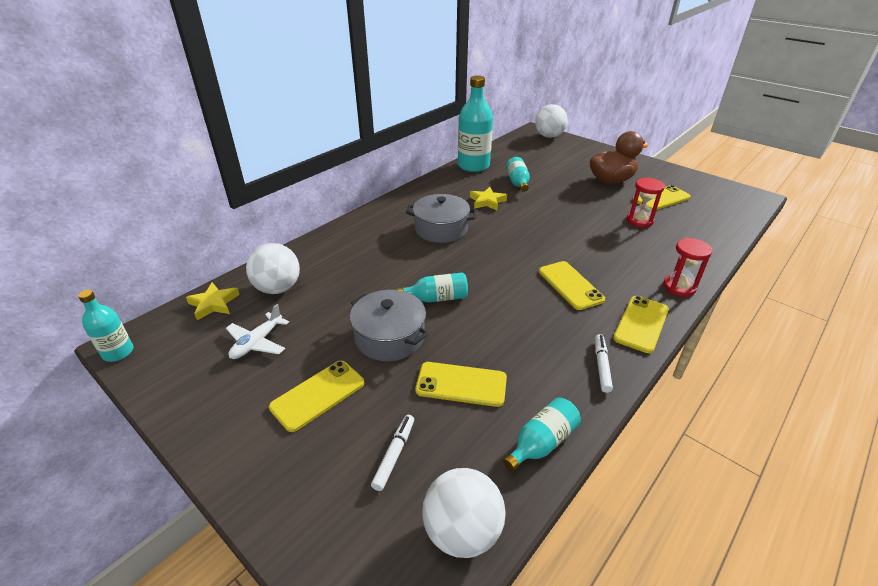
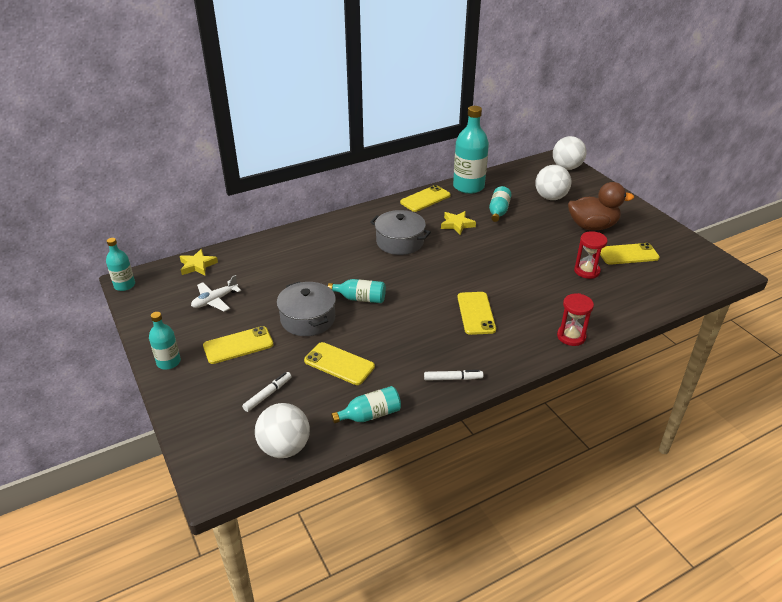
camera: 20 degrees right, 0 degrees up
(228, 447) = (168, 362): none -> turquoise bottle
(278, 288) = (247, 264): white ball -> white ball (550, 197)
(601, 366) = (453, 378): white marker -> white marker turned 60 degrees clockwise
(641, 324) = (511, 357): yellow phone -> yellow phone (425, 199)

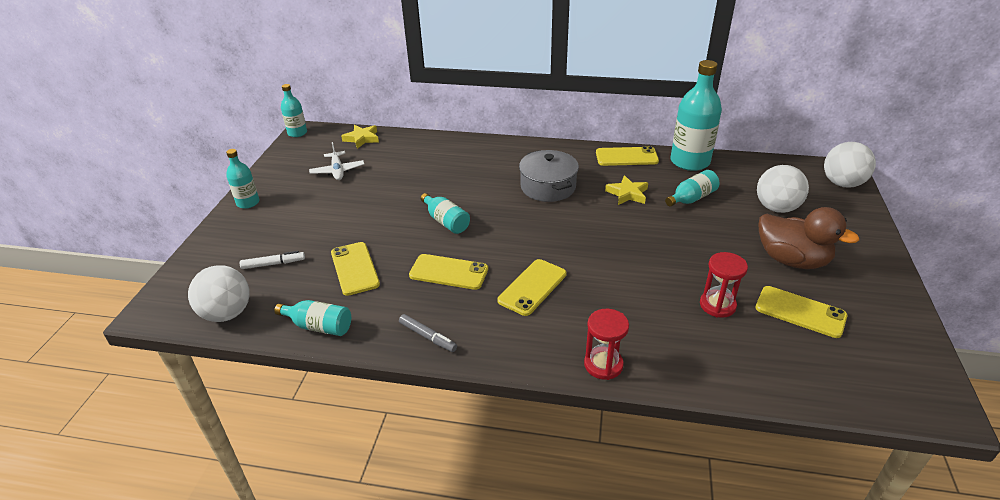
camera: 40 degrees right, 0 degrees up
(215, 300) = (337, 171): white plane -> white plane turned 105 degrees counterclockwise
(238, 345) = (306, 214): yellow phone -> yellow phone (449, 272)
(308, 319) = (382, 218): grey pot -> none
(453, 378) = (428, 337): white marker -> grey marker

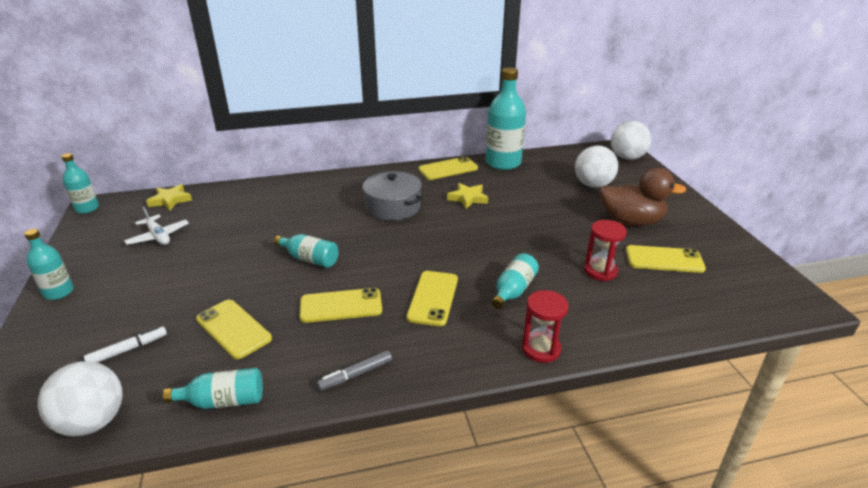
camera: 25 degrees left, 5 degrees down
(428, 337) = (355, 374): grey marker -> grey marker turned 135 degrees clockwise
(691, 198) = (523, 191): turquoise bottle -> turquoise bottle (513, 290)

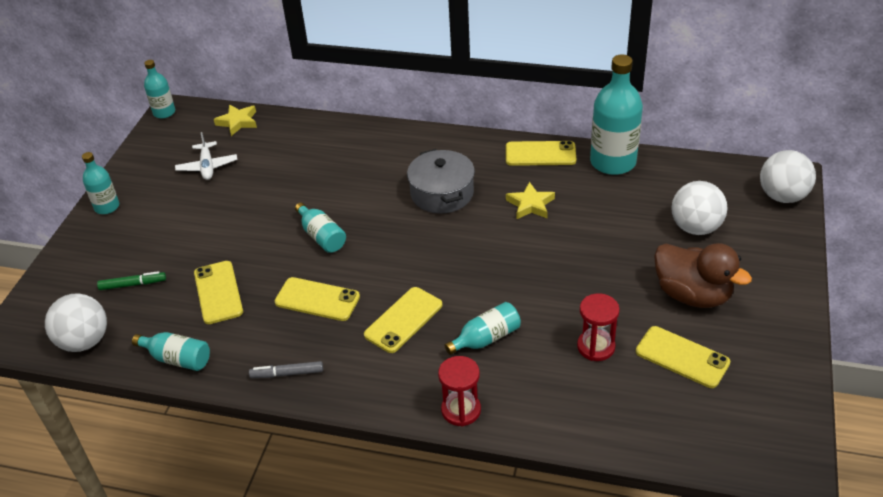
camera: 30 degrees right, 10 degrees up
(128, 350) = (133, 284): white marker -> green marker

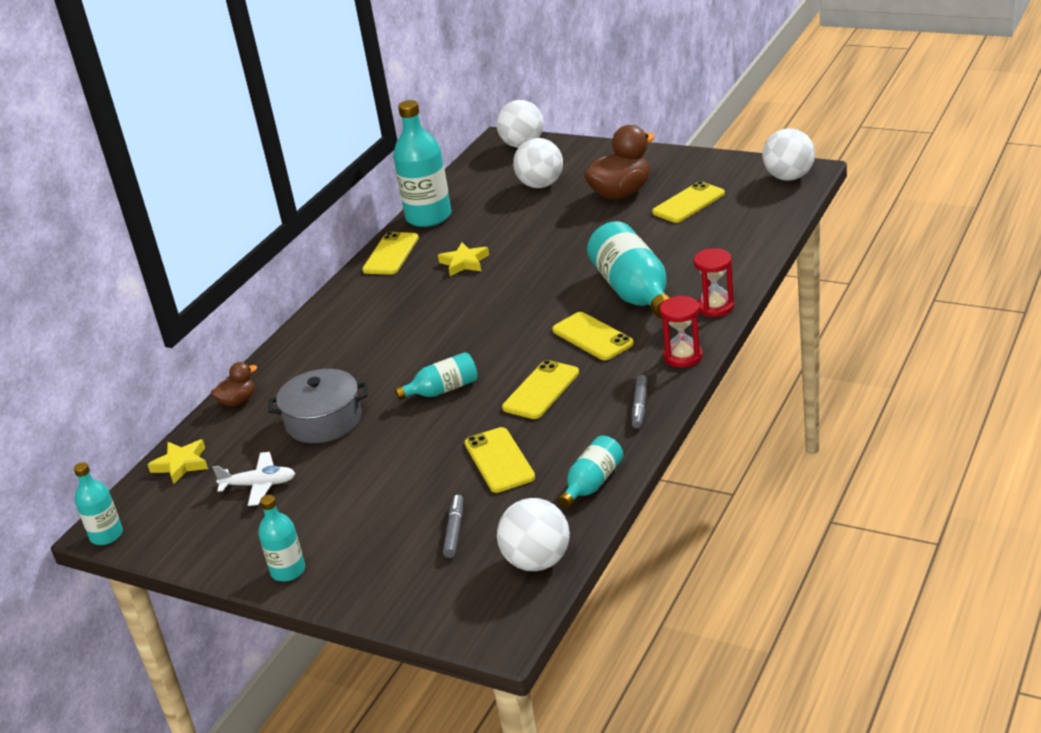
camera: 75 degrees left, 10 degrees down
(133, 284) = (454, 530): green marker -> grey marker
(218, 292) = (499, 460): yellow phone -> yellow phone turned 75 degrees clockwise
(314, 127) = (238, 401): none -> brown duck
(442, 193) = (417, 313): grey pot -> grey pot (324, 421)
(486, 338) = (634, 292): turquoise bottle -> turquoise bottle, size x1.84
(596, 347) = (664, 239): red hourglass -> red hourglass (683, 357)
(770, 449) = (789, 177): none -> white ball

